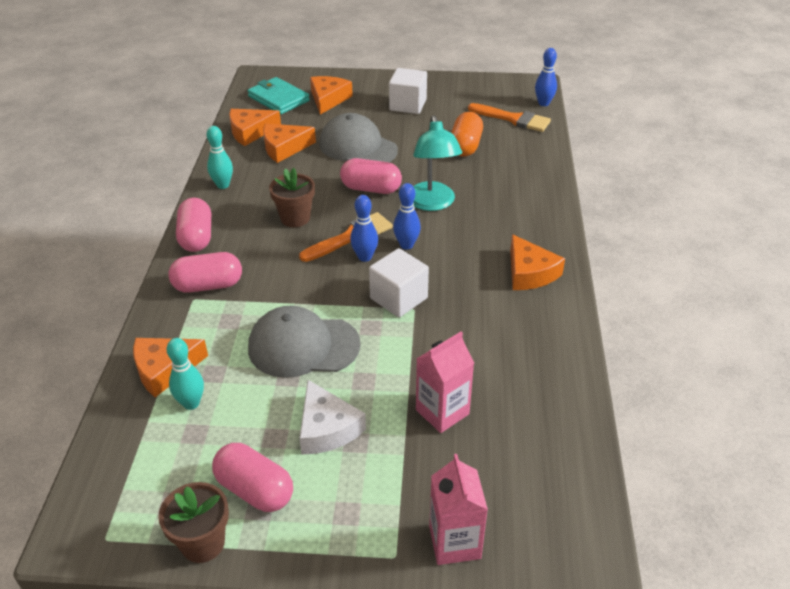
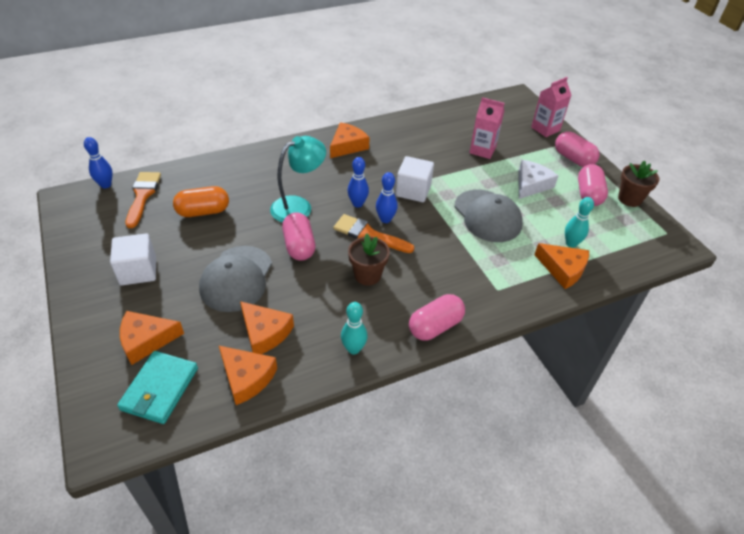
camera: 120 degrees left, 5 degrees up
(208, 285) = (479, 288): pink capsule -> pink capsule (573, 159)

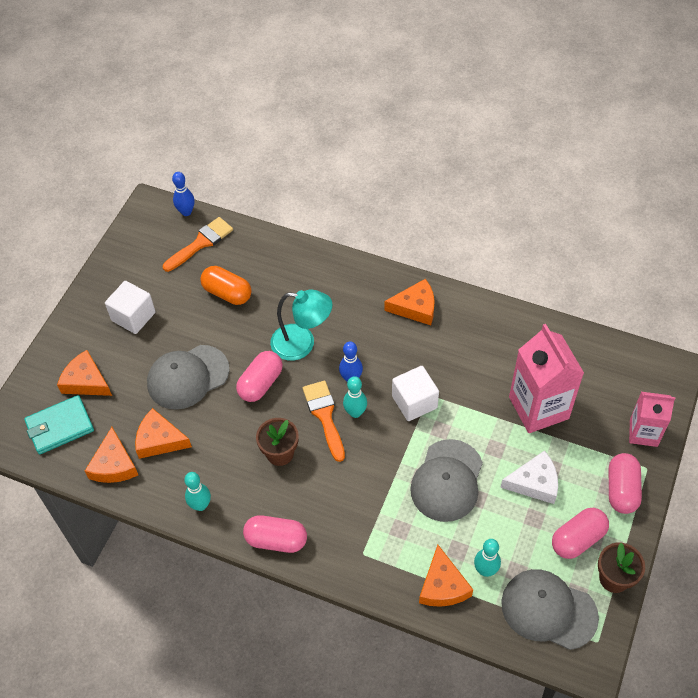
camera: 50 degrees right, 10 degrees up
(265, 333) = (159, 440): orange cheese -> orange cheese turned 105 degrees clockwise
(385, 219) = (355, 412): blue bowling pin -> turquoise bowling pin
(482, 150) = (538, 408): pink carton -> pink carton, size x1.64
(626, 237) = (548, 610): none -> grey cap

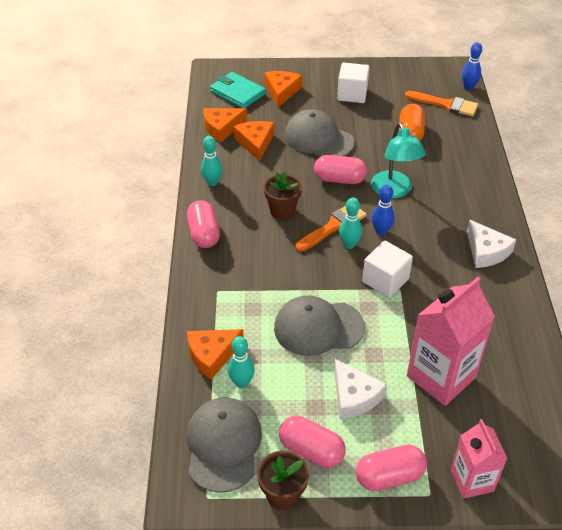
camera: 65 degrees right, 10 degrees down
(415, 307) = (486, 251): orange cheese -> white cheese

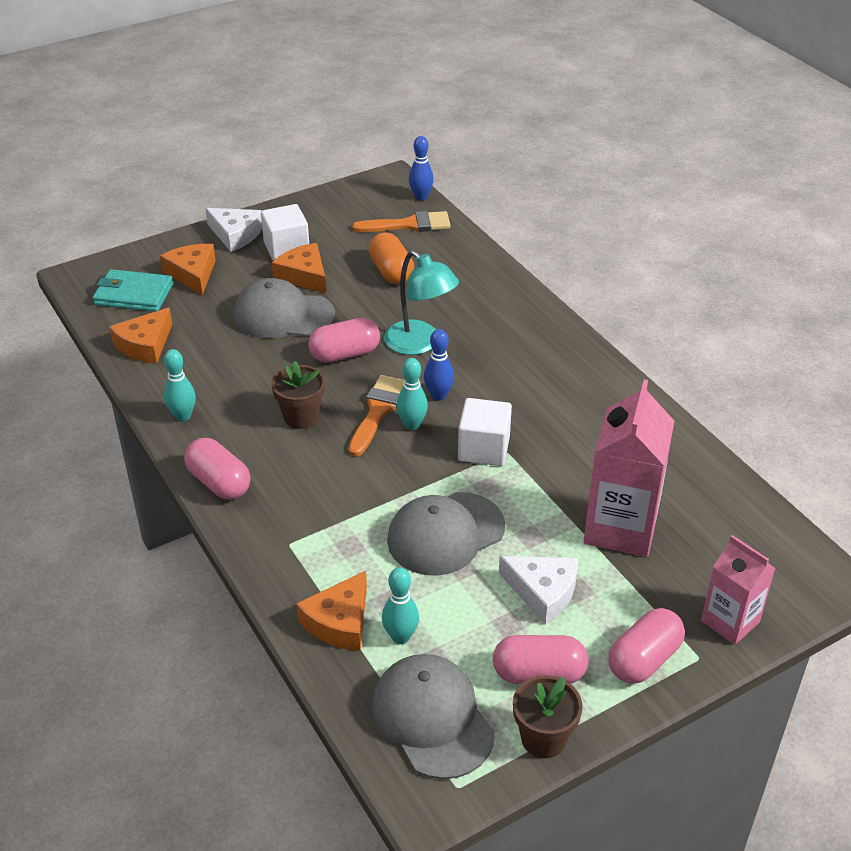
camera: 30 degrees left, 5 degrees down
(255, 143) = (204, 348): orange cheese -> orange cheese (304, 276)
(486, 251) = (571, 373): white cheese -> white cheese (235, 235)

